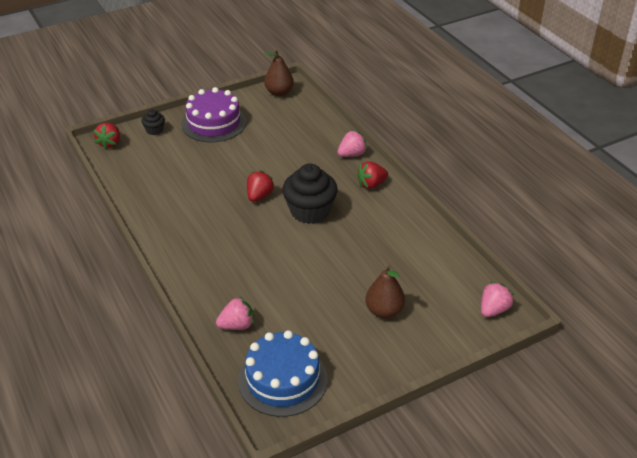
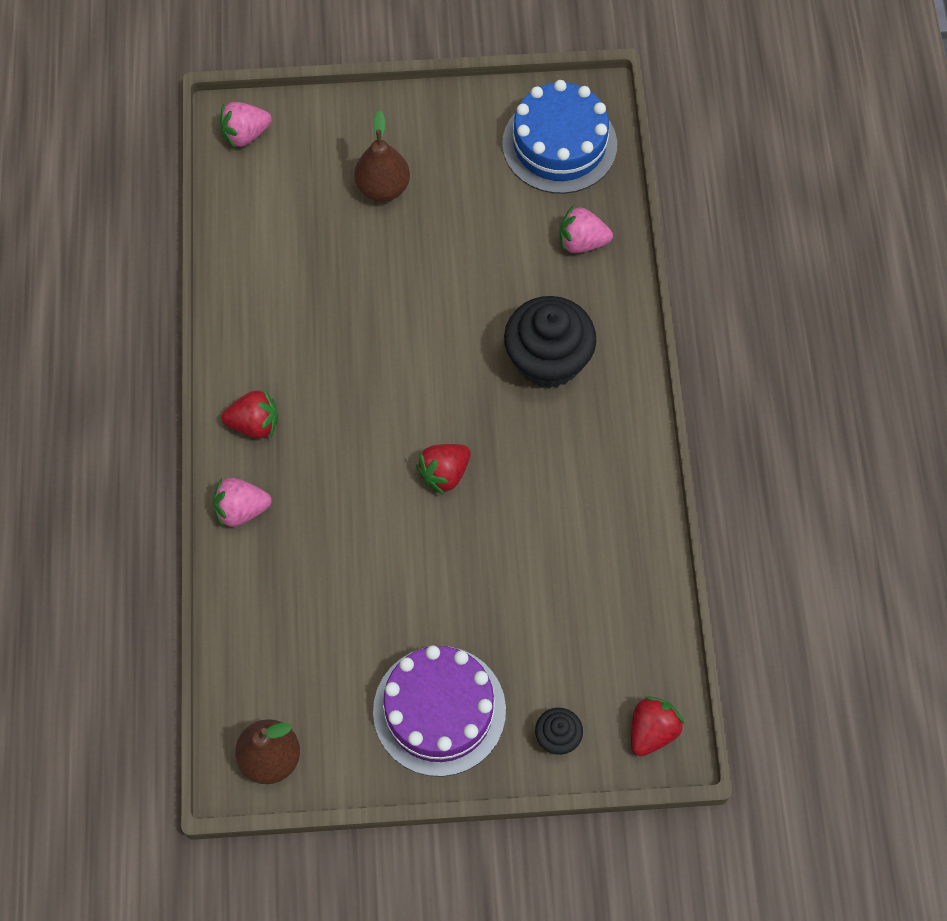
camera: 155 degrees left, 25 degrees up
(310, 211) = (383, 405): black cupcake -> black cupcake (548, 360)

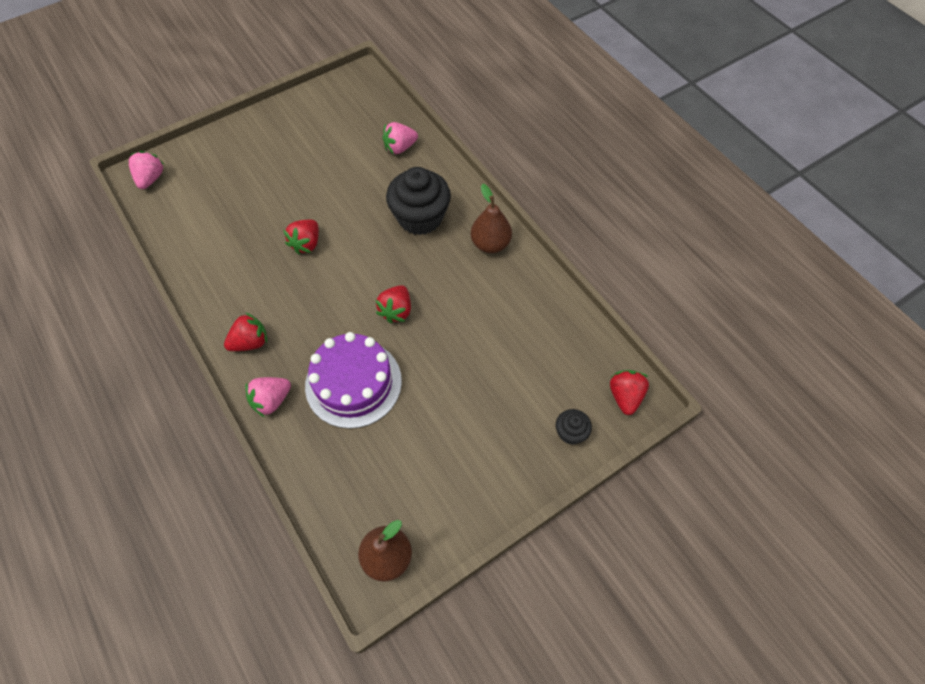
camera: 30 degrees left, 5 degrees down
(245, 134) = (151, 179): pink strawberry -> pink strawberry turned 150 degrees clockwise
(383, 188) = (259, 170): brown pear -> brown pear (490, 244)
(386, 325) = (306, 244): none -> red strawberry
(439, 710) = (484, 458): purple cake -> purple cake (353, 383)
(559, 144) = (354, 105): blue cake -> none

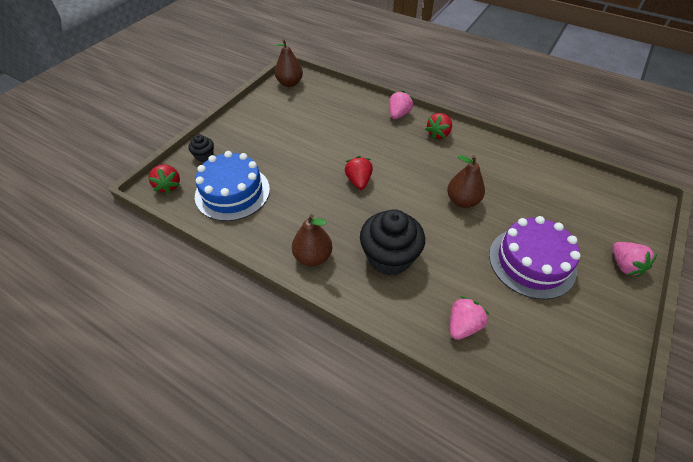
camera: 155 degrees right, 10 degrees down
(151, 179) = (633, 203): pink strawberry -> pink strawberry (624, 265)
(306, 244) = (462, 201): red strawberry -> brown pear
(353, 383) = (357, 136): purple cake -> purple cake (531, 262)
(548, 354) = (232, 192): none -> blue cake

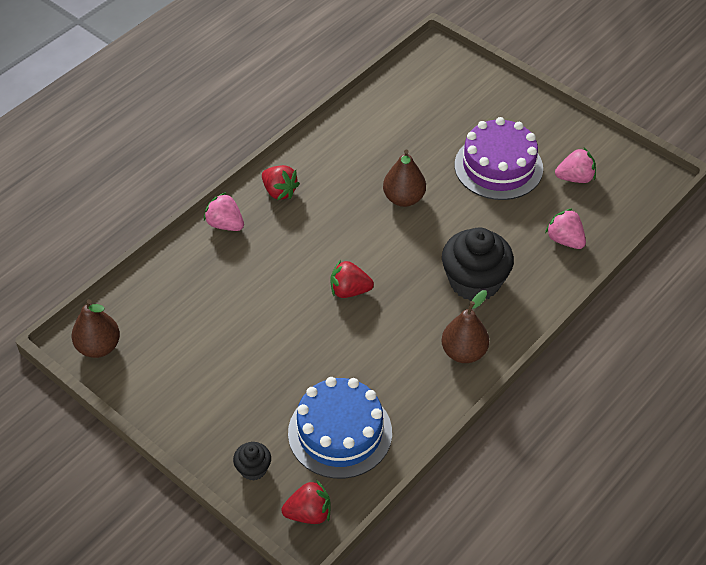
camera: 80 degrees left, 0 degrees up
(624, 265) = (512, 101): pink strawberry -> pink strawberry (575, 178)

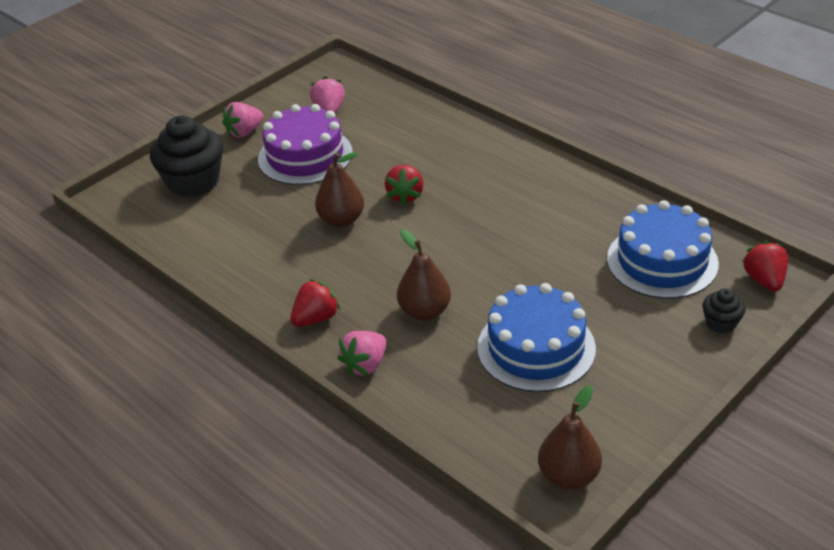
camera: 85 degrees left, 10 degrees down
(234, 332) = (536, 348): none -> blue cake
(349, 291) = (473, 258): red strawberry -> red strawberry (405, 195)
(464, 352) = (552, 181): brown pear -> brown pear (425, 311)
(474, 281) = (461, 173): black cupcake -> black cupcake (193, 181)
(565, 240) = (410, 119): pink strawberry -> pink strawberry (244, 132)

